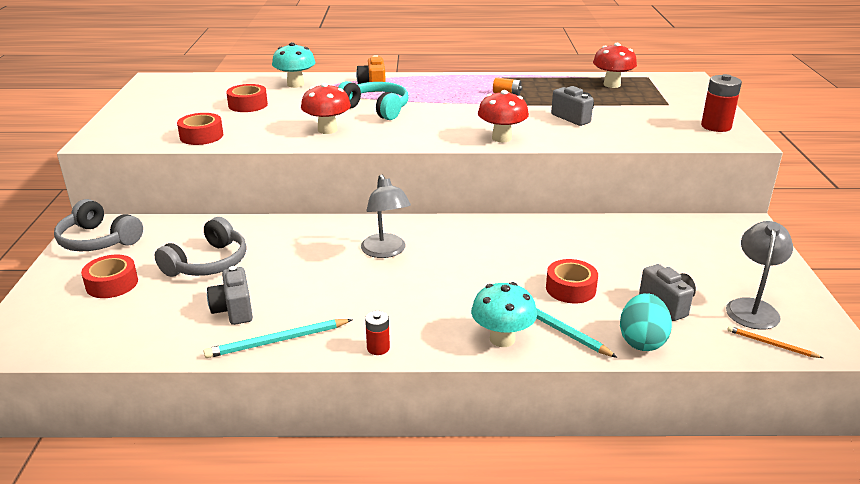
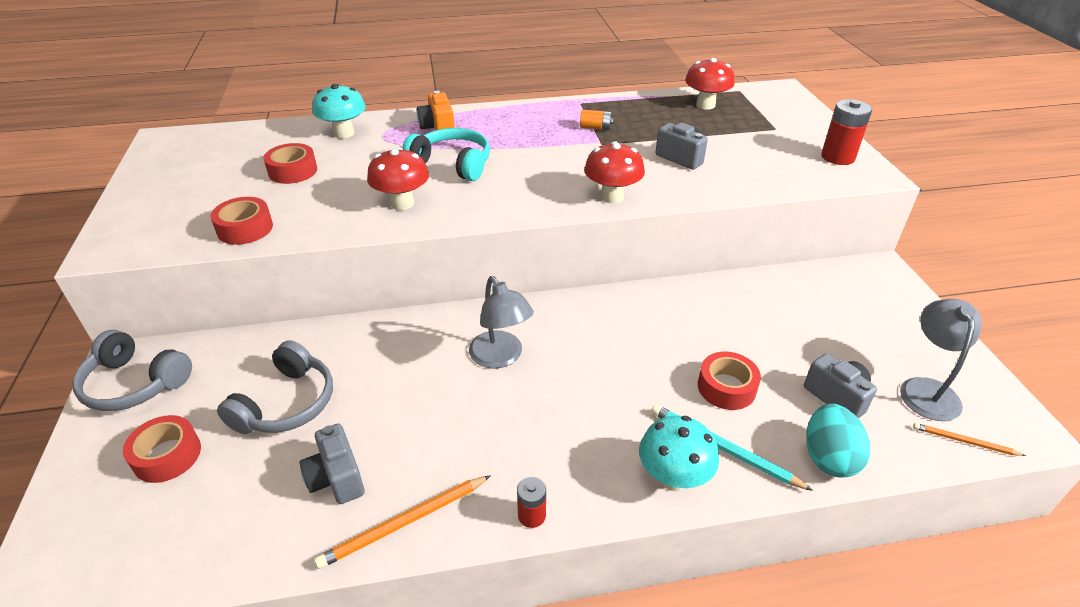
camera: 10 degrees left, 10 degrees up
(277, 341) = (404, 523): turquoise pencil -> orange pencil

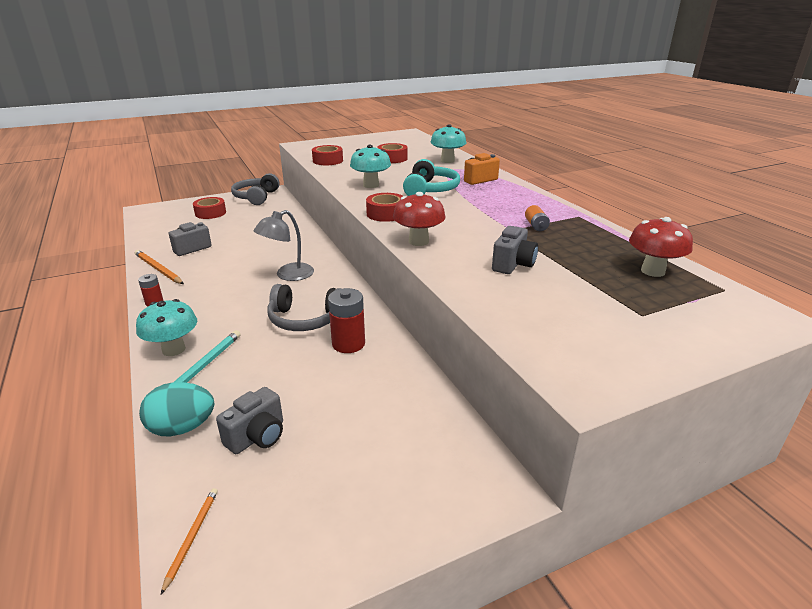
camera: 75 degrees right, 10 degrees down
(287, 403) = (244, 228): grey headphones -> grey headphones (305, 319)
(402, 203) = (371, 185): red mushroom -> turquoise mushroom
(726, 387) = (266, 369): red tape -> red tape (386, 214)
(837, 157) = (607, 359): red battery -> red battery (348, 344)
(926, 389) = (273, 512): grey lamp -> none

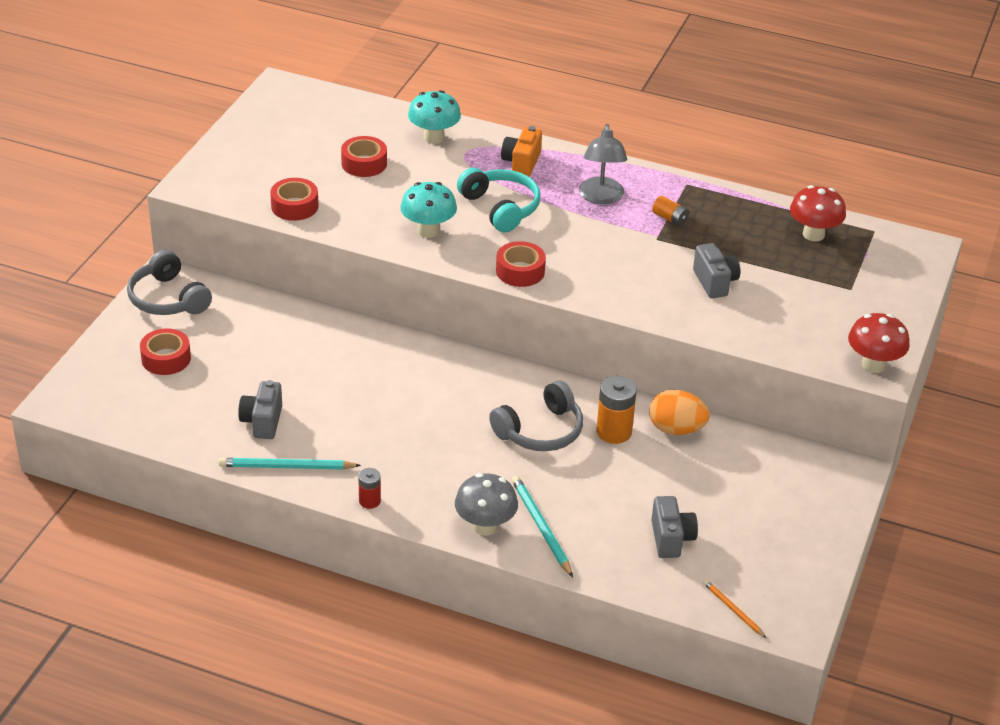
camera: 45 degrees left, 10 degrees up
(158, 269) = (286, 467): orange pencil -> turquoise pencil
(173, 349) = (485, 526): turquoise mushroom -> grey mushroom
(182, 428) = (612, 568): turquoise egg -> none
(288, 275) = (437, 394): grey lamp -> grey lamp (601, 197)
(348, 344) = (614, 432): red battery -> orange battery
(393, 366) = (676, 429): none -> orange egg
(418, 241) = (607, 295): red mushroom -> red mushroom (873, 365)

